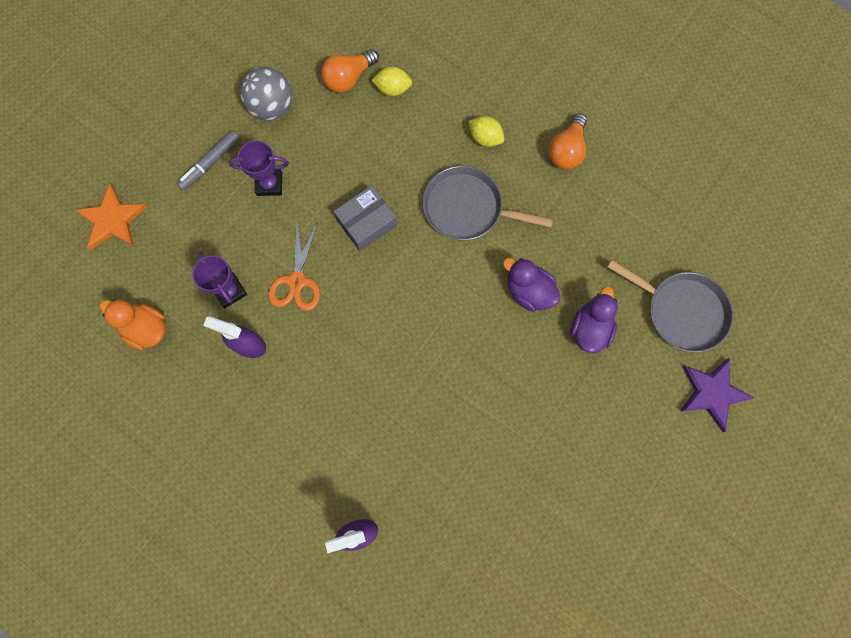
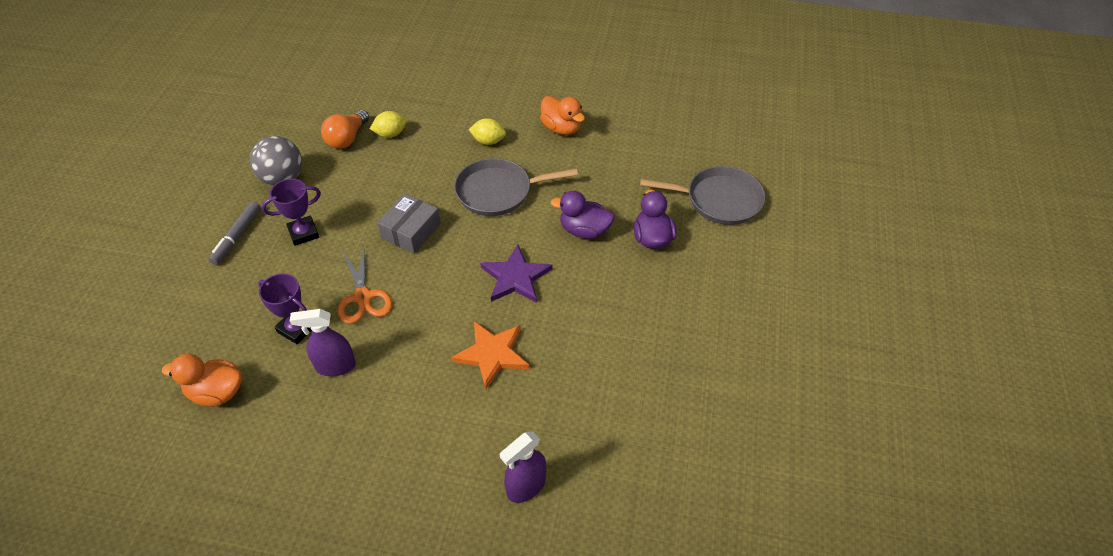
camera: 25 degrees left, 25 degrees down
(112, 220) = (147, 313): orange star -> orange star (492, 354)
(567, 150) = (561, 128): orange light bulb -> orange duck
(712, 393) = (780, 246): purple star -> purple star (515, 277)

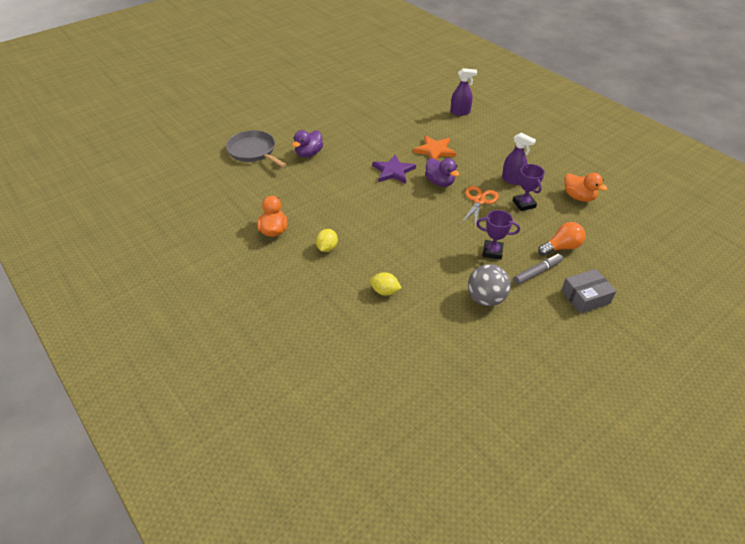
camera: 140 degrees left, 5 degrees down
(347, 138) = (418, 306): orange light bulb -> orange light bulb (561, 247)
(411, 231) = (426, 219): grey box -> grey box (585, 297)
(488, 141) = (327, 248): yellow lemon -> yellow lemon turned 60 degrees clockwise
(498, 192) = (356, 214): grey pan -> none
(584, 230) = (335, 173): purple duck -> purple duck (440, 182)

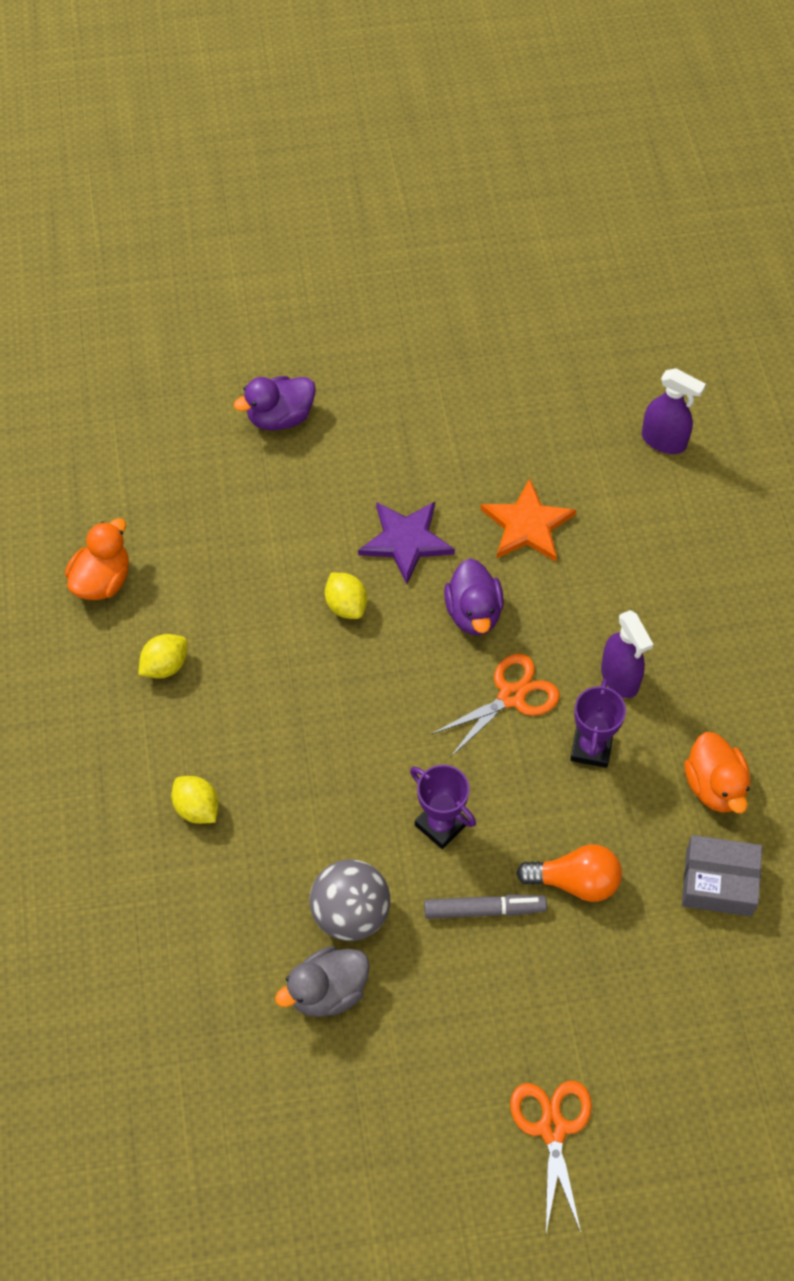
camera: 30 degrees right, 15 degrees up
(253, 151) = (183, 362): grey pan -> none
(387, 199) = (346, 605): none -> yellow lemon
(503, 331) = (327, 991): none -> grey duck
(585, 297) = (524, 1005): grey box -> grey box (719, 882)
(641, 335) = (552, 1129): none -> orange scissors

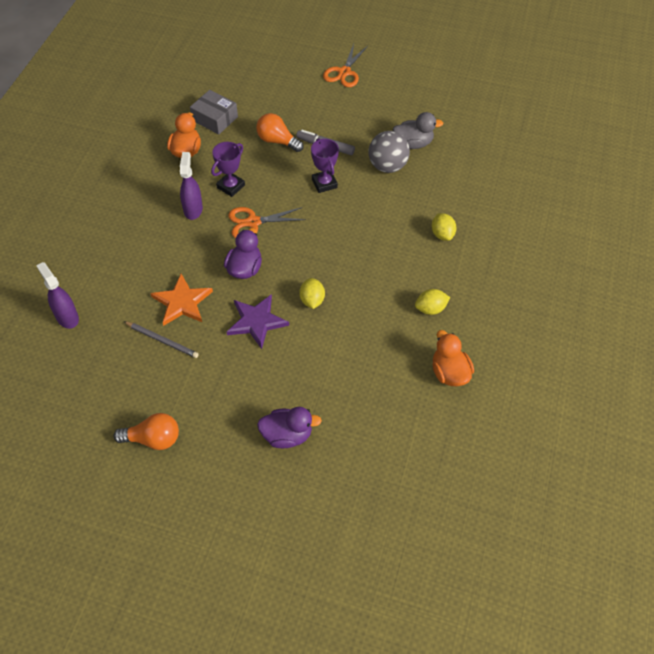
camera: 155 degrees left, 5 degrees down
(102, 580) = (449, 373): orange duck -> orange duck turned 105 degrees clockwise
(440, 349) = (153, 439): none -> orange light bulb
(516, 464) = (162, 340): none -> grey pencil

